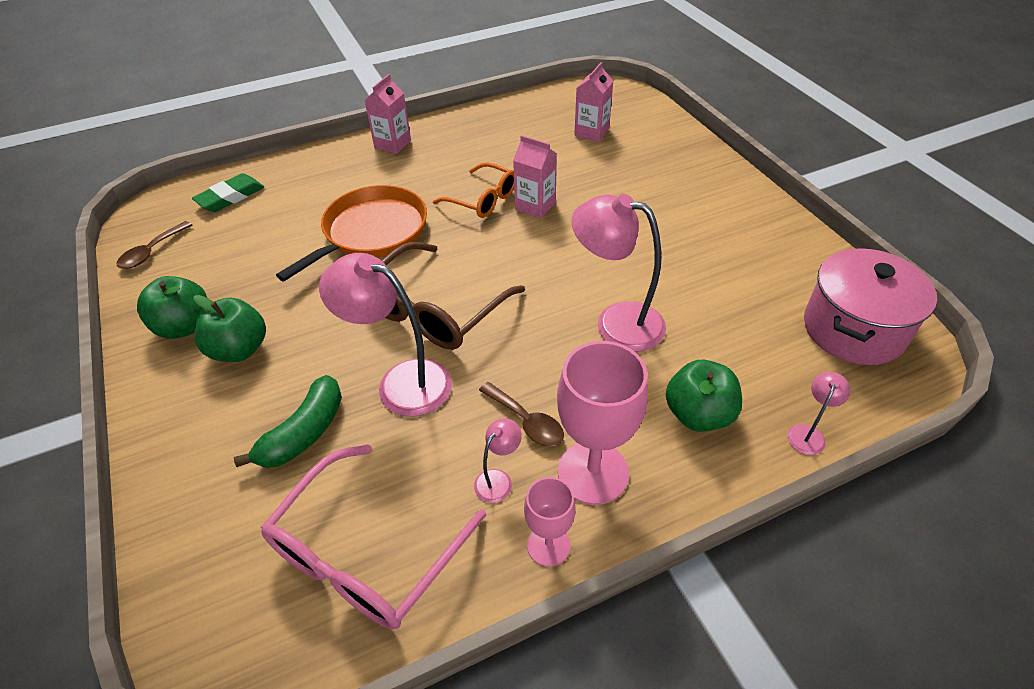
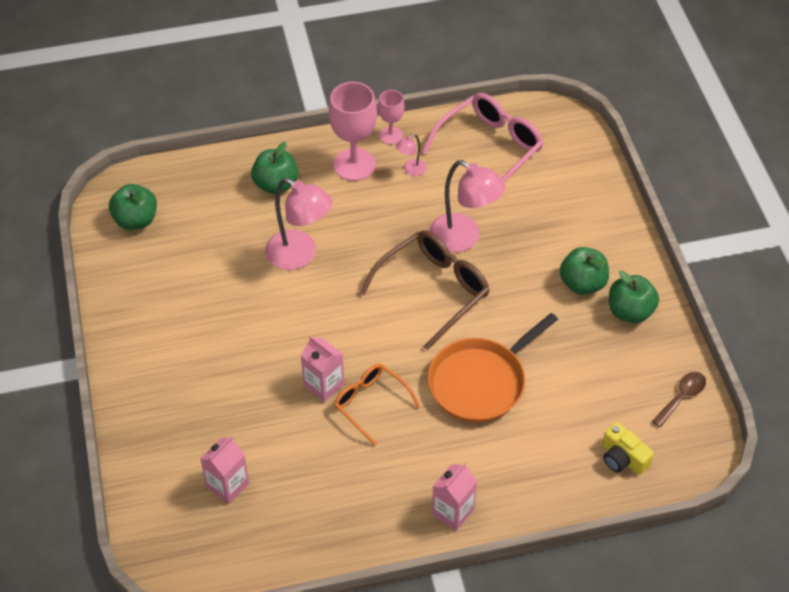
camera: 170 degrees left, 5 degrees up
(230, 197) = (623, 458): green eraser -> yellow camera
(304, 433) = (529, 216): green banana -> none
(526, 421) = (385, 199): brown spoon -> none
(808, 433) = (216, 163): pink lamp -> none
(853, 329) = (136, 220): pink pot -> green apple

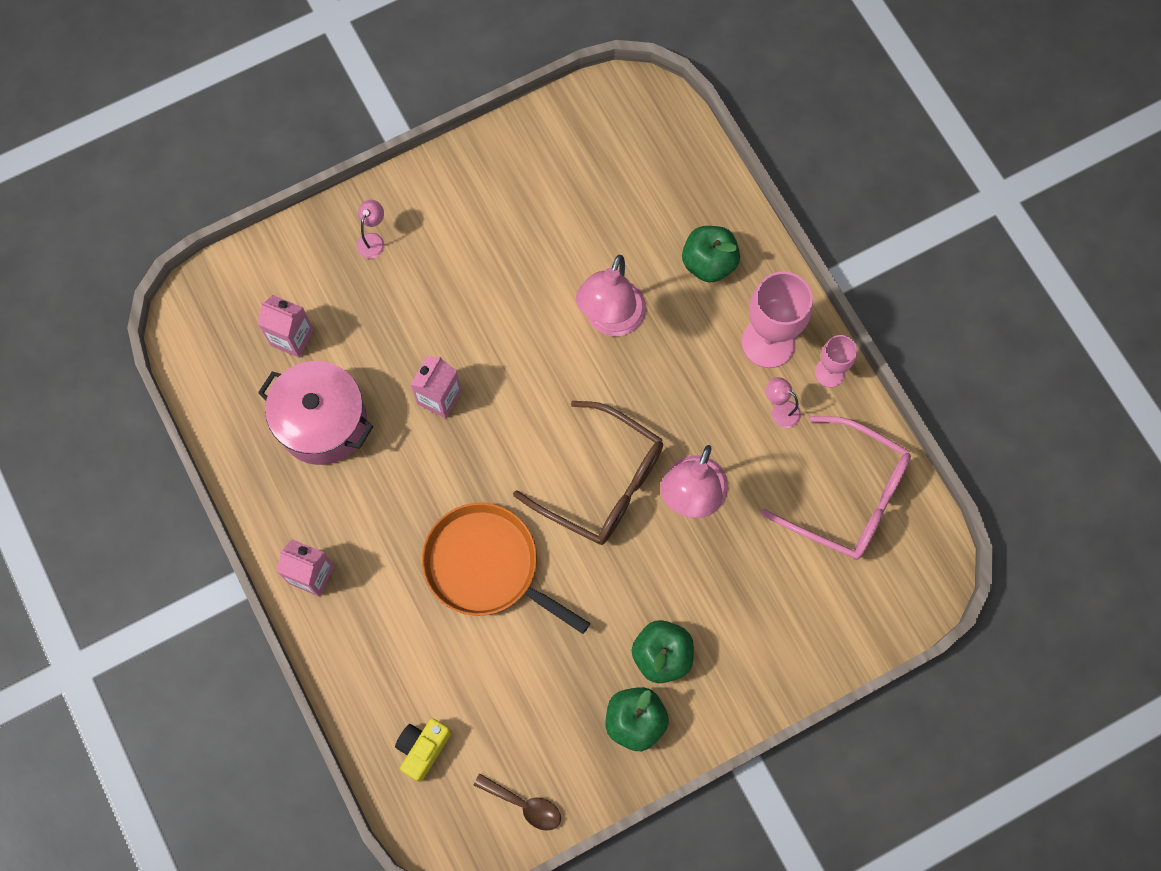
camera: 75 degrees right, 20 degrees up
(136, 220) = (610, 132): green apple -> none
(160, 404) = (373, 240): none -> pink lamp
(317, 476) = (323, 423): none -> pink pot
(371, 404) = (427, 454): orange glasses -> none

